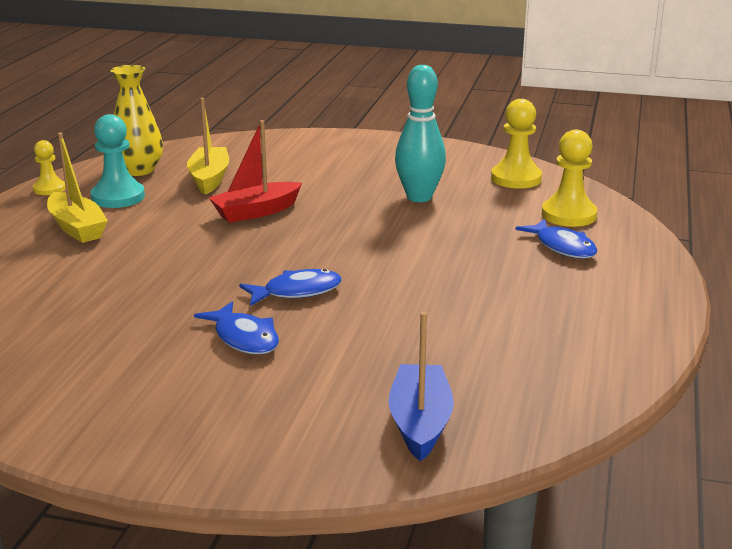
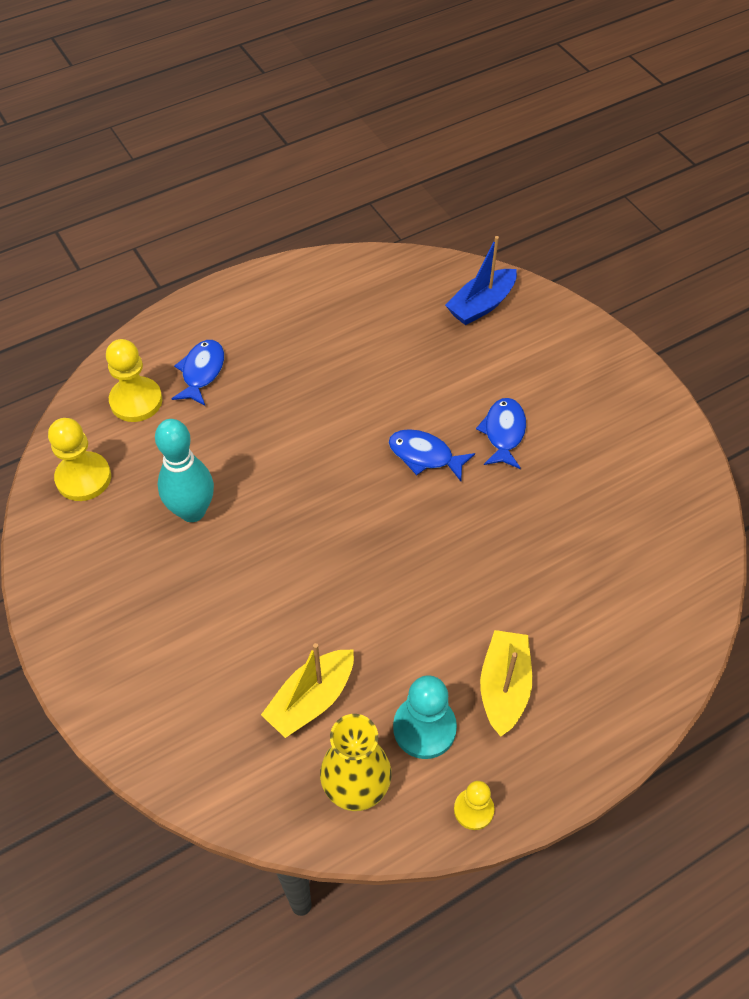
camera: 135 degrees left, 30 degrees up
(256, 212) = (338, 593): red boat -> none

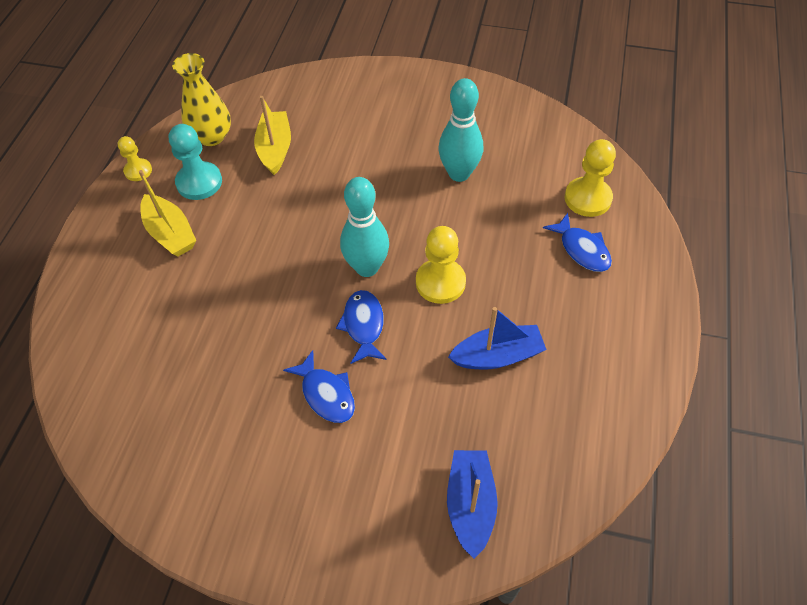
camera: 135 degrees right, 0 degrees up
(83, 478) = (542, 139): yellow pawn -> yellow pawn (440, 282)
(359, 360) = (497, 356): none -> blue boat
(370, 497) = (367, 267): none -> turquoise bowling pin
(425, 455) = (363, 325): blue fish -> blue fish turned 75 degrees counterclockwise

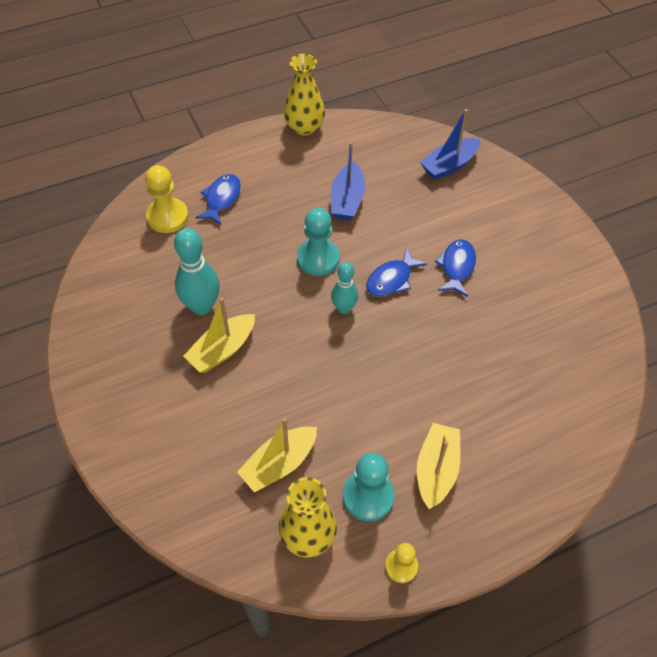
camera: 130 degrees left, 0 degrees up
(367, 267) = (344, 308): turquoise bowling pin -> turquoise bowling pin, size x0.63
(403, 165) = (222, 350): none -> yellow boat
(440, 282) = (318, 258): yellow pawn -> turquoise pawn
(497, 356) = (347, 200): blue boat -> blue boat turned 120 degrees counterclockwise
(648, 387) = (304, 127): none -> yellow vase

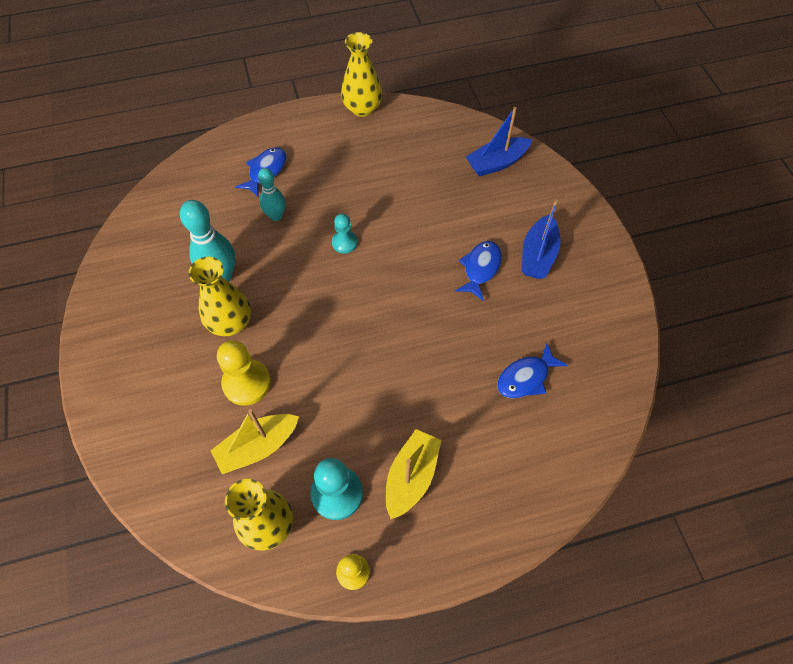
camera: 10 degrees right, 5 degrees up
(167, 217) = (210, 183): yellow pawn -> yellow pawn (246, 383)
(222, 350) = (230, 323): yellow boat -> yellow vase
(318, 258) = (344, 242): turquoise pawn -> turquoise pawn, size x0.61
(344, 308) = (358, 296): turquoise bowling pin -> turquoise bowling pin (276, 216)
(347, 200) = (387, 187): blue boat -> blue boat (538, 255)
(391, 279) = (412, 273): blue fish -> blue fish (526, 377)

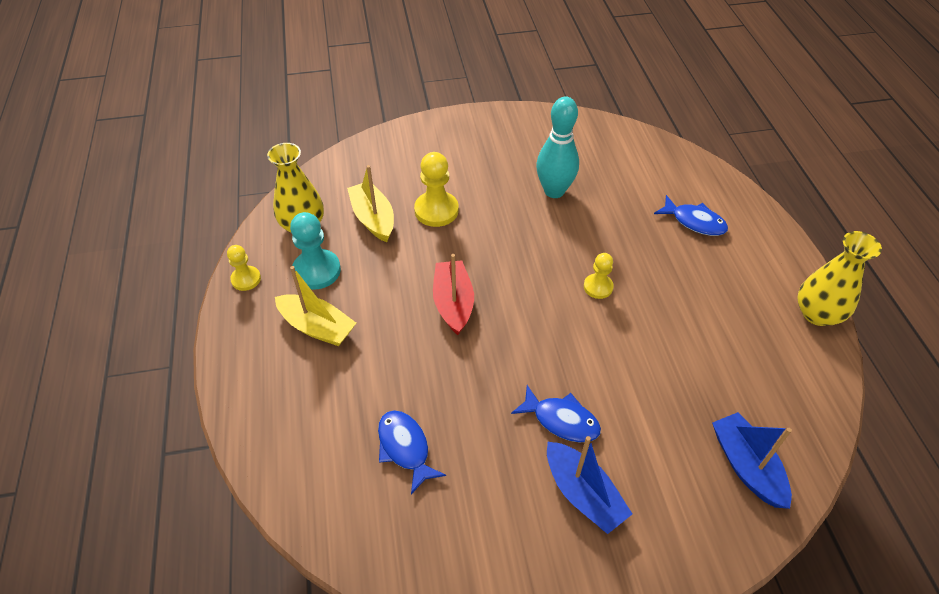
camera: 95 degrees right, 10 degrees down
(230, 323) = (501, 198): yellow vase -> none
(276, 216) = (632, 230): turquoise bowling pin -> none
(344, 242) = (598, 287): turquoise pawn -> yellow pawn
(371, 355) = (453, 303): none -> red boat
(538, 255) = (583, 494): blue boat -> blue boat turned 150 degrees counterclockwise

